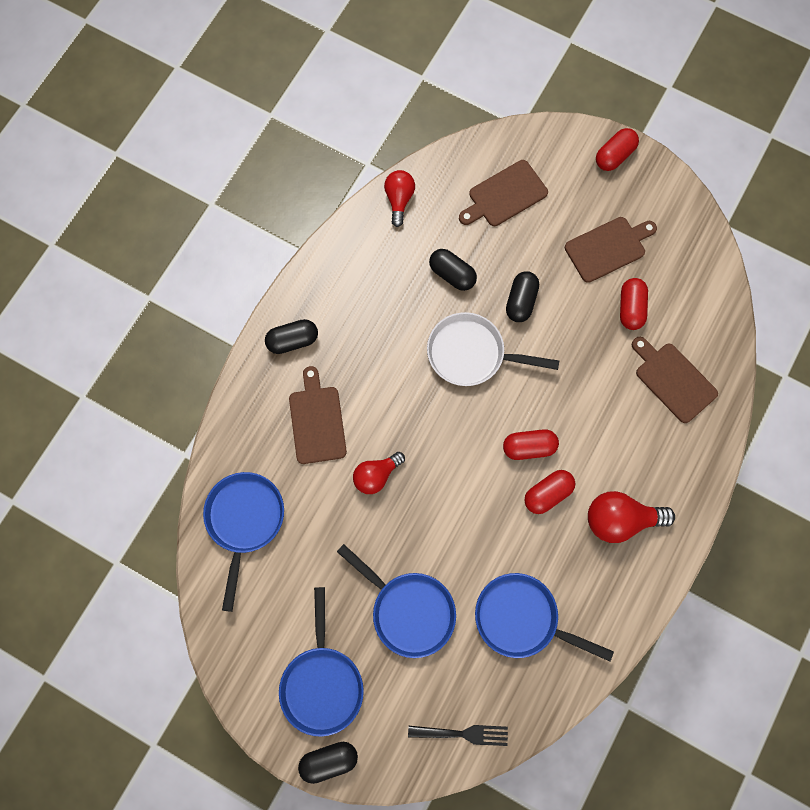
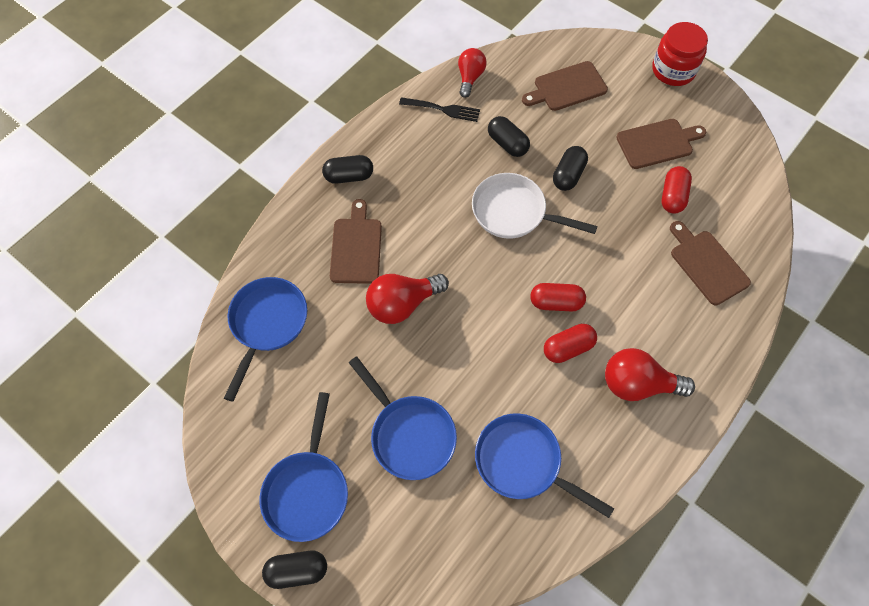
camera: 10 degrees right, 10 degrees down
(376, 475) = (402, 304): red light bulb -> red light bulb, size x1.50
(463, 733) = (442, 569): black fork -> black fork (443, 109)
(614, 156) = (673, 70): red capsule -> red jar

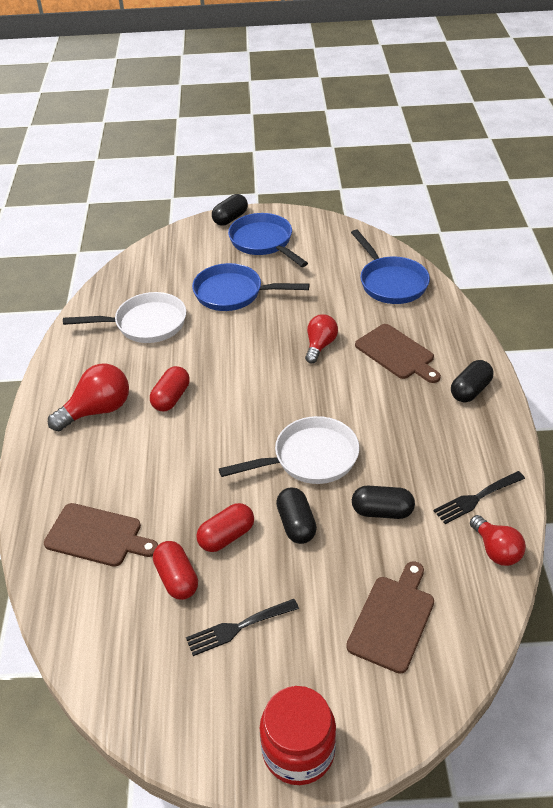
camera: 140 degrees right, 20 degrees down
(402, 304) = (320, 346): red light bulb -> red light bulb, size x0.66
(523, 462) = (146, 324): blue pan -> white pan
(556, 302) = (208, 419): red capsule -> red capsule (226, 536)
(657, 143) = (238, 628): brown cutting board -> black fork

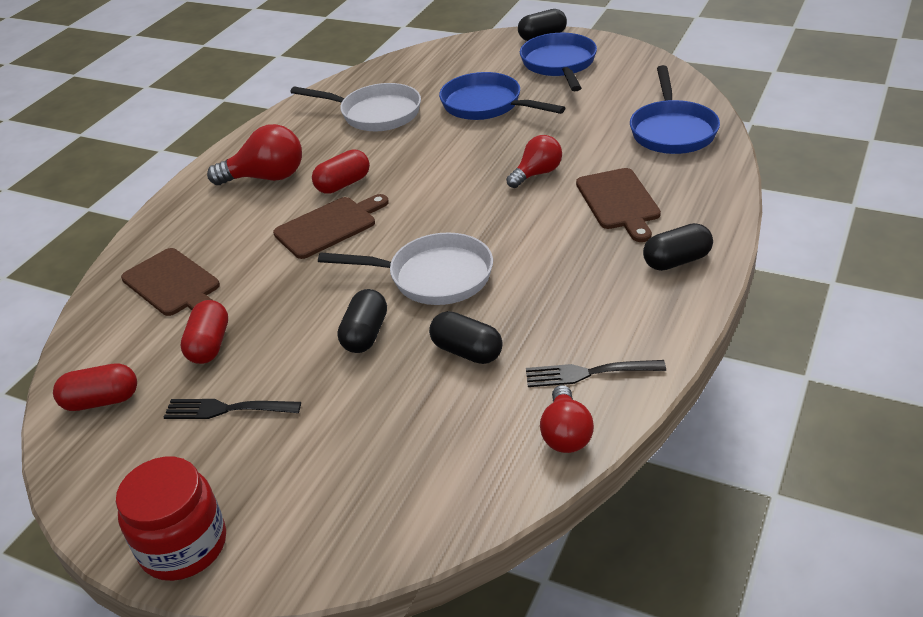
camera: 30 degrees right, 5 degrees down
(226, 536) = (287, 323): red capsule -> red capsule (102, 401)
(393, 619) = (386, 461): brown cutting board -> brown cutting board (329, 226)

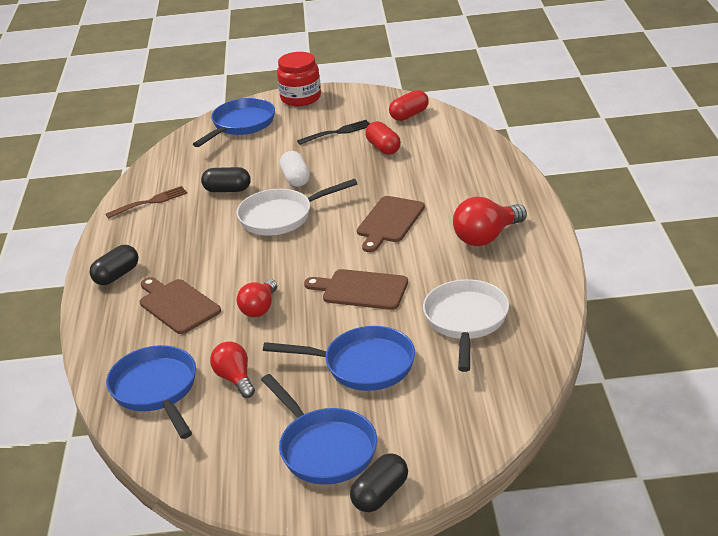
camera: 150 degrees right, 5 degrees down
(173, 284) = (450, 162): brown cutting board -> brown cutting board (361, 290)
(341, 511) = (241, 125): none -> blue pan
(343, 184) = (415, 251): red capsule -> none
(365, 334) = (296, 179): black capsule -> white capsule
(375, 114) = (466, 321): white pan -> white pan turned 105 degrees clockwise
(565, 434) = (150, 177): red light bulb -> red light bulb (235, 379)
(588, 373) = (150, 202): black fork -> brown fork

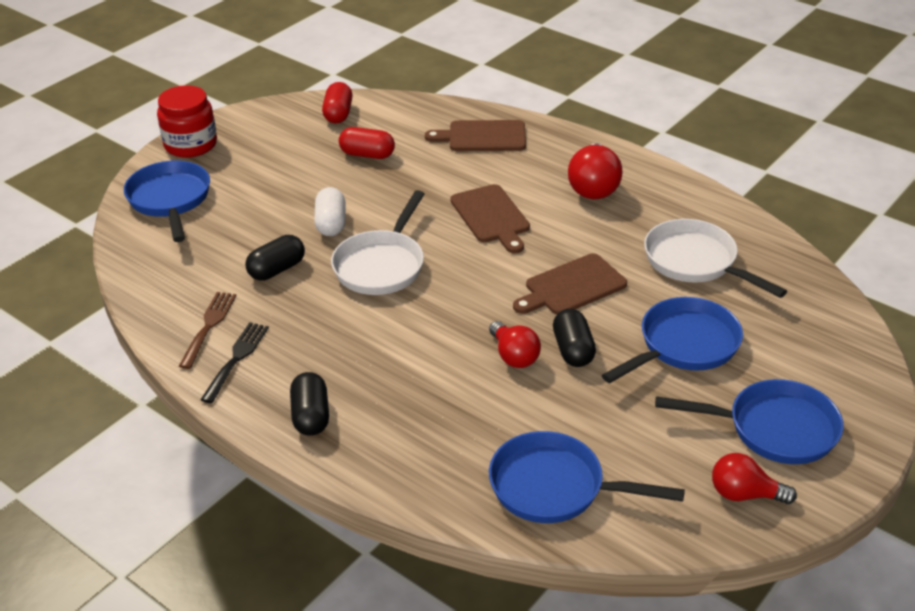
camera: 50 degrees left, 5 degrees up
(177, 305) = (430, 402): brown cutting board -> brown cutting board (482, 137)
(235, 379) = (605, 428): red light bulb -> red light bulb (744, 494)
(296, 179) = (331, 223): white capsule -> white capsule turned 60 degrees clockwise
(338, 132) = (294, 160): black fork -> black fork (236, 358)
(380, 494) = (870, 431): black capsule -> black capsule (573, 350)

